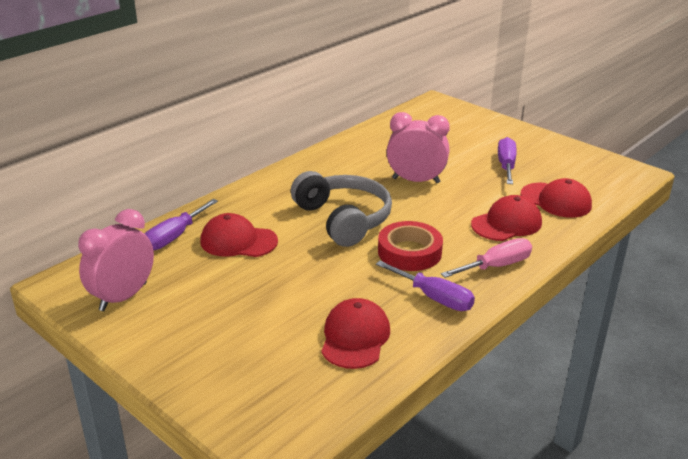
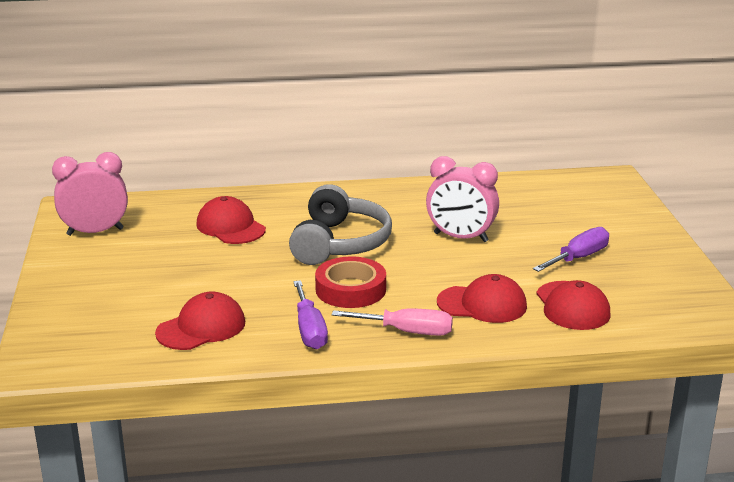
camera: 40 degrees right, 5 degrees down
(174, 236) = (191, 206): purple screwdriver -> none
(416, 180) = (460, 237): pink clock -> pink clock turned 150 degrees clockwise

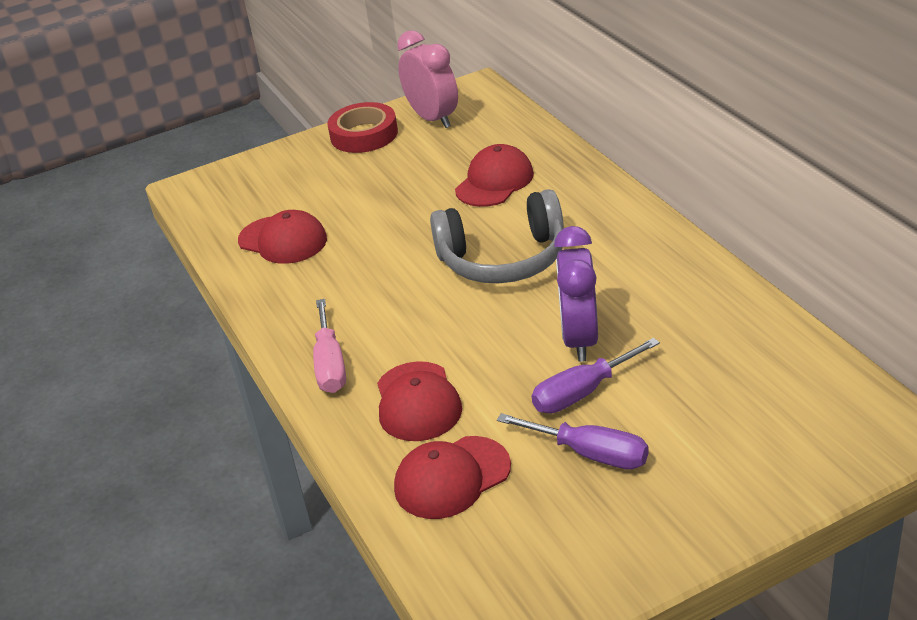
camera: 75 degrees right, 10 degrees up
(309, 330) = (305, 302): purple screwdriver -> purple screwdriver (582, 392)
(350, 289) = (402, 300): red tape -> red tape (364, 135)
(460, 237) = (579, 339): pink clock -> purple clock

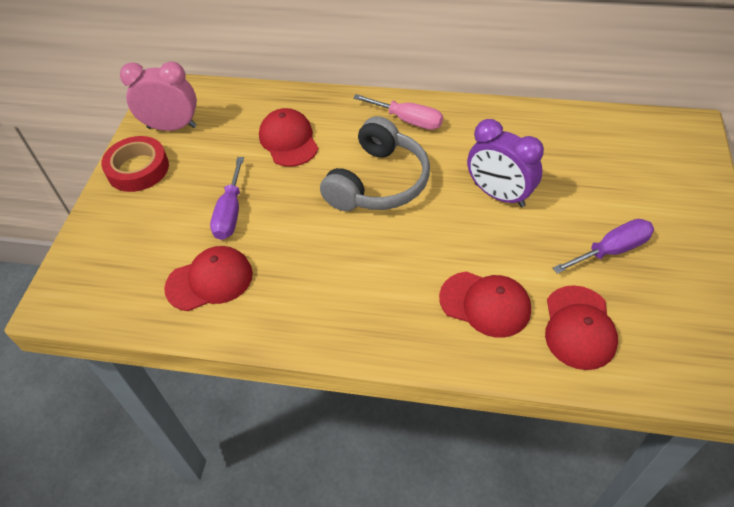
camera: 55 degrees left, 15 degrees up
(330, 365) = (395, 330): pink screwdriver -> pink screwdriver (408, 120)
(582, 392) = (551, 222): purple screwdriver -> purple screwdriver (230, 213)

